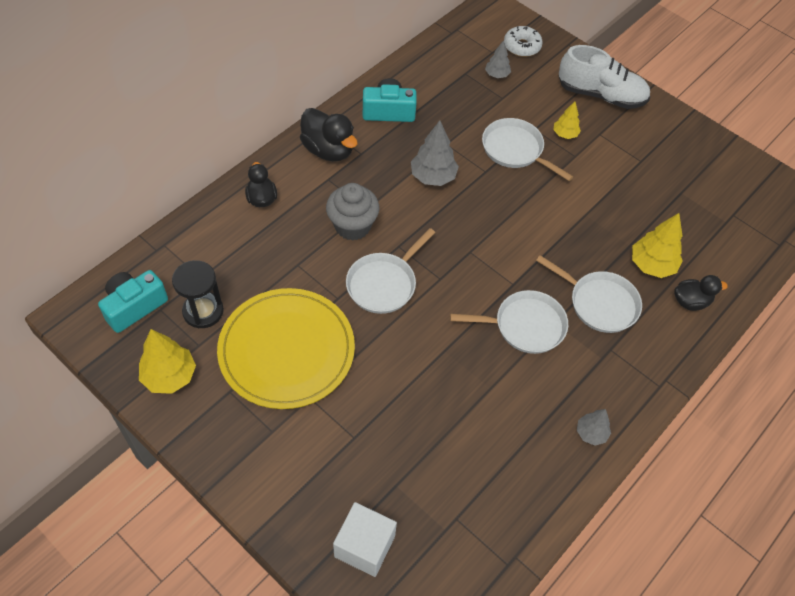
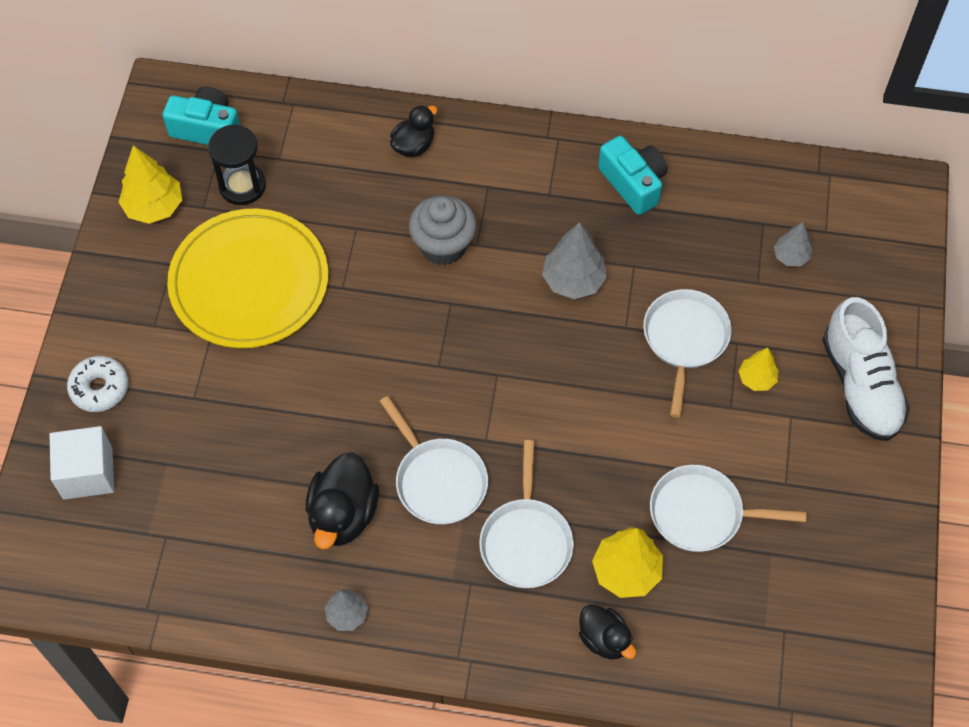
camera: 60 degrees right, 5 degrees up
(328, 150) = (528, 162): black duck -> black duck (343, 514)
(384, 284) = (391, 318): white pan -> white pan (702, 513)
(522, 46) = (865, 257): white donut -> white donut (100, 388)

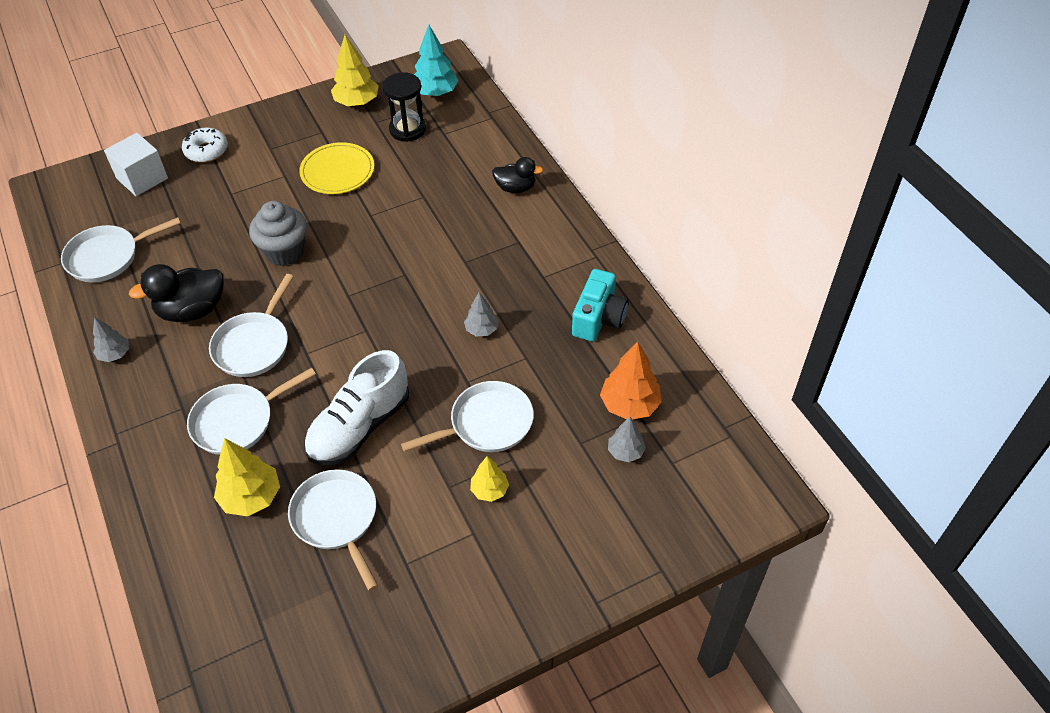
camera: 55 degrees right, 10 degrees down
(190, 562) = (107, 257): none -> white pan
(207, 129) = (435, 92): turquoise camera -> turquoise tree
(249, 282) = (337, 171): yellow plate -> yellow plate, size x0.60
(443, 246) = (448, 245): grey cupcake -> grey cupcake (284, 251)
(573, 280) = (481, 329): grey tree -> grey tree, size x0.60
(604, 639) = (183, 514): black duck -> none
(745, 222) = (629, 405): none -> orange tree
(860, 385) = (543, 568): white shoe -> white shoe (359, 427)

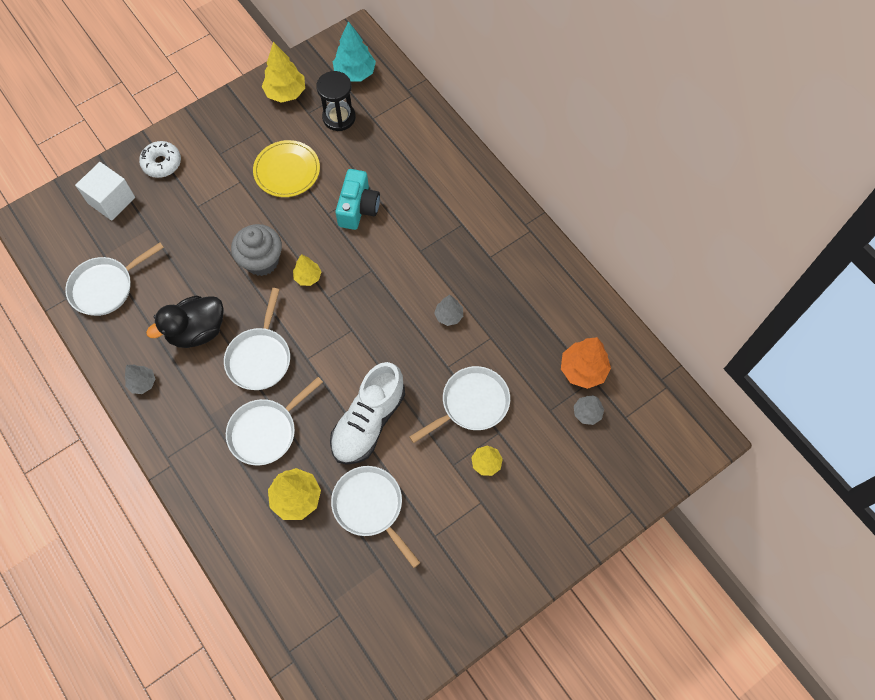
camera: 10 degrees left, 15 degrees up
(331, 273) = (308, 277): none -> yellow tree
(515, 188) = (448, 169): black duck -> none
(598, 318) = (543, 291): turquoise camera -> turquoise camera (358, 208)

